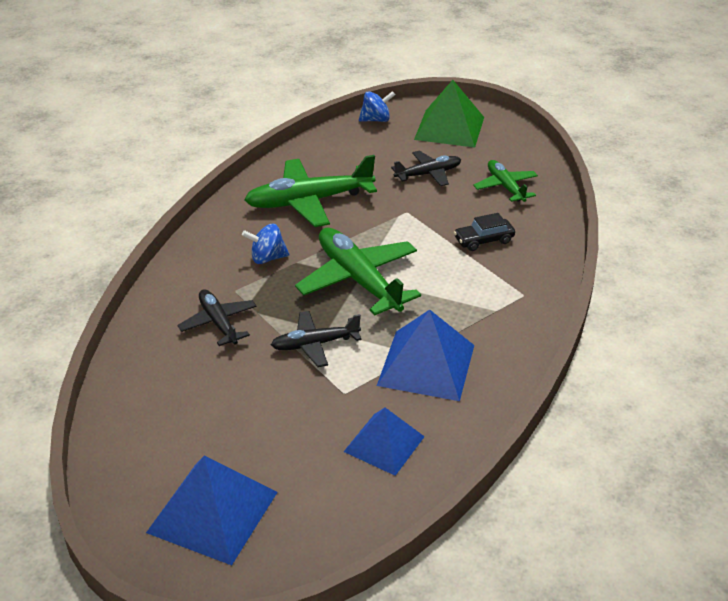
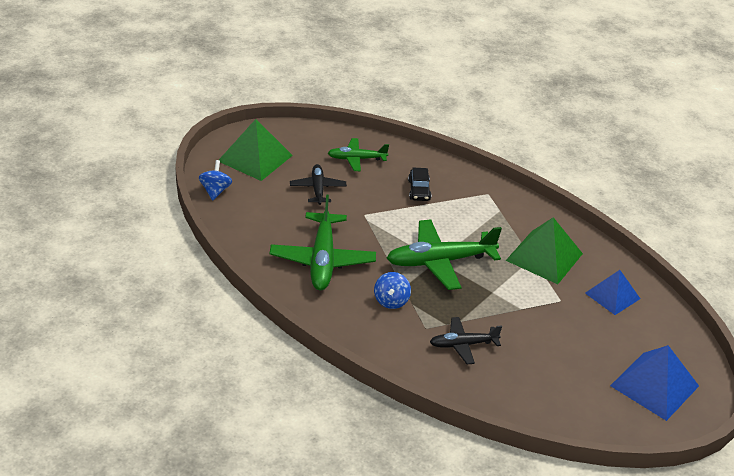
camera: 75 degrees left, 0 degrees up
(315, 344) = (505, 301): black plane -> none
(426, 365) = (544, 257): blue pyramid -> green pyramid

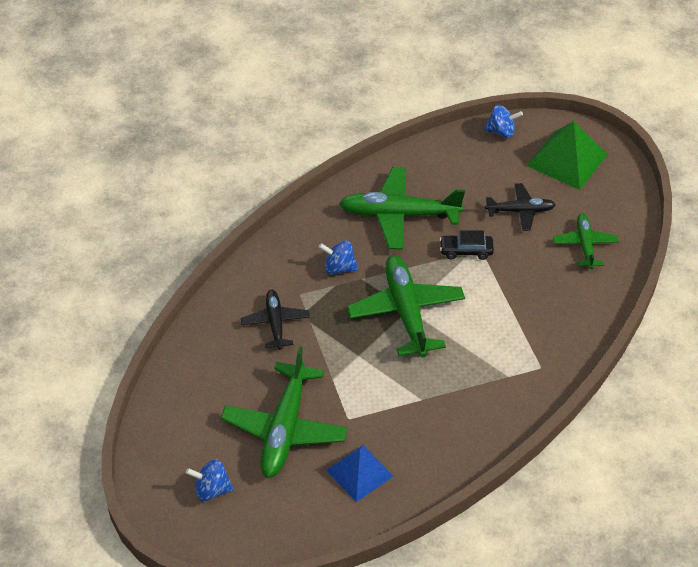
camera: 95 degrees right, 10 degrees up
(419, 190) = (534, 300): black car -> black car (466, 251)
(544, 257) = (425, 412): green pyramid -> none
(579, 339) = (285, 428): none -> green plane
(654, 386) = (212, 490): blue pyramid -> blue spinning top

